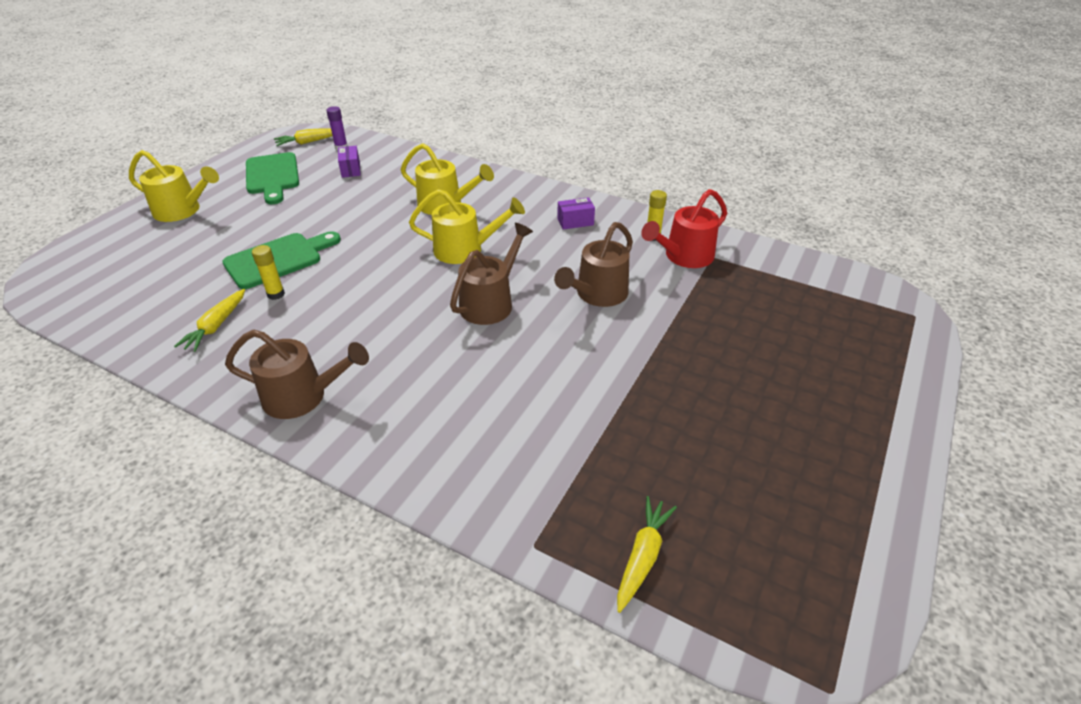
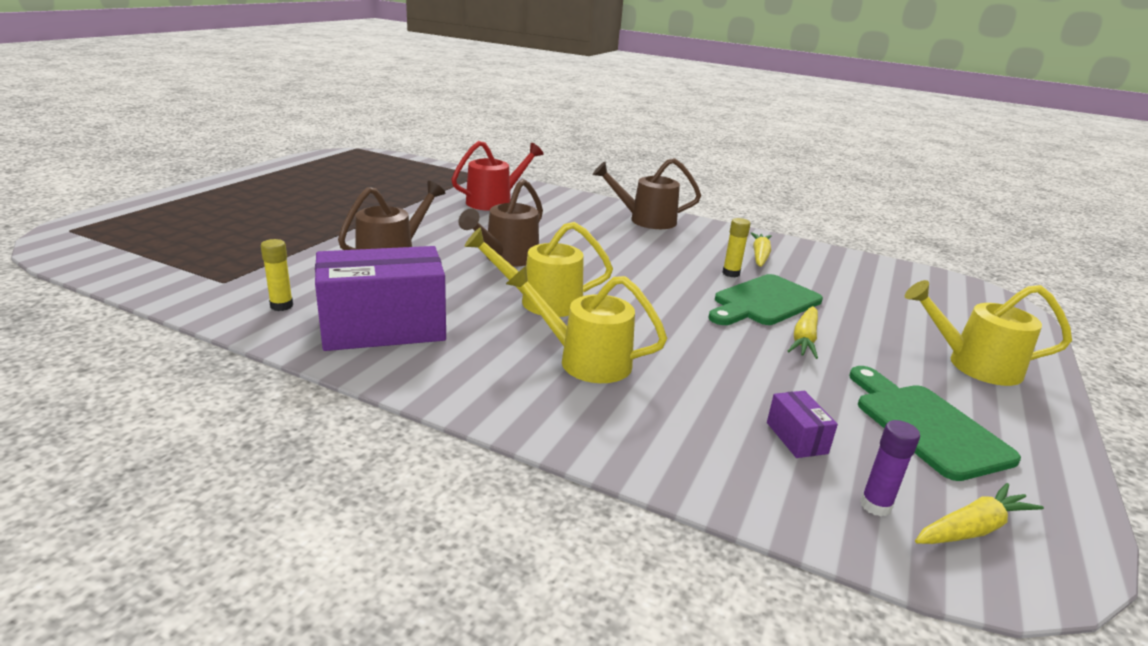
camera: 175 degrees right, 15 degrees down
(575, 222) = (383, 328): purple box -> purple box, size x2.36
(642, 556) = (422, 170): yellow carrot -> yellow carrot (804, 339)
(684, 257) = (261, 283): red watering can -> red watering can (495, 201)

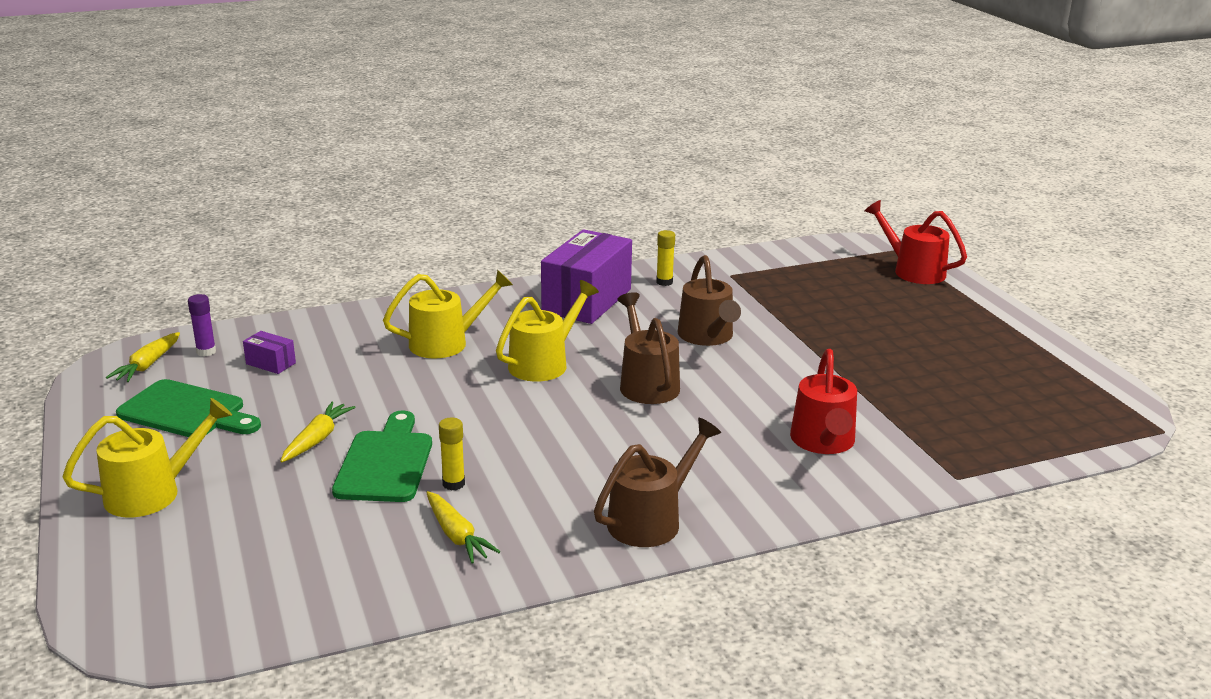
camera: 135 degrees right, 0 degrees up
(134, 218) = (912, 270): none -> red watering can
(804, 339) = (317, 439): yellow carrot -> yellow carrot turned 45 degrees clockwise

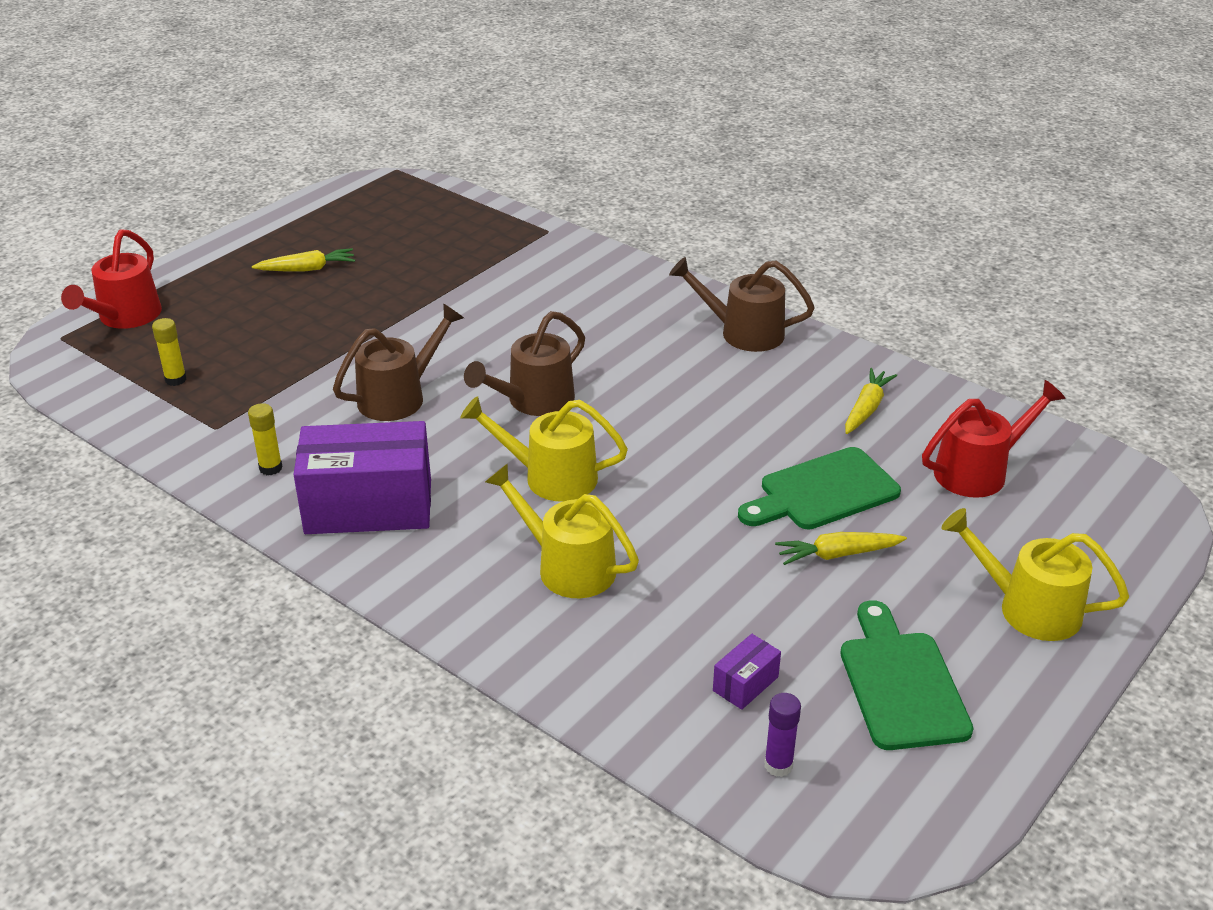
camera: 120 degrees left, 10 degrees up
(148, 365) = (860, 799): yellow carrot -> yellow carrot (307, 269)
(271, 363) = (745, 684): purple box -> purple box turned 45 degrees clockwise
(453, 484) = (807, 440): yellow glue stick -> yellow glue stick (176, 380)
(823, 442) = (551, 290): red watering can -> red watering can (979, 471)

